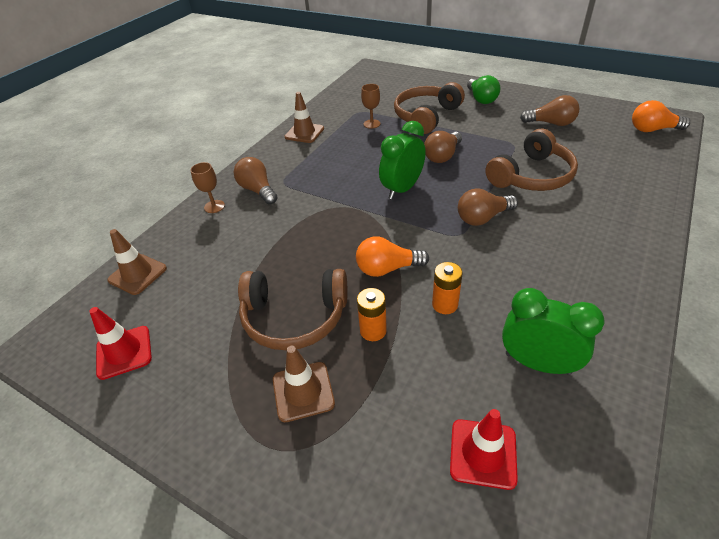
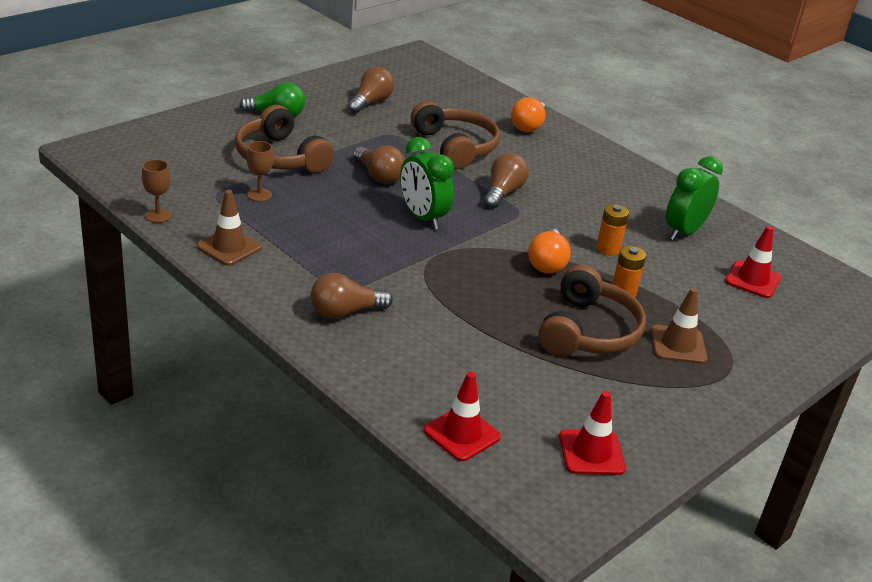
camera: 80 degrees left, 10 degrees down
(137, 274) = (461, 434): brown traffic cone -> red traffic cone
(214, 206) = (355, 353): brown goblet -> brown goblet (158, 215)
(482, 218) = (503, 192): brown light bulb -> brown light bulb turned 150 degrees counterclockwise
(652, 130) = (428, 68): orange light bulb -> orange light bulb (528, 126)

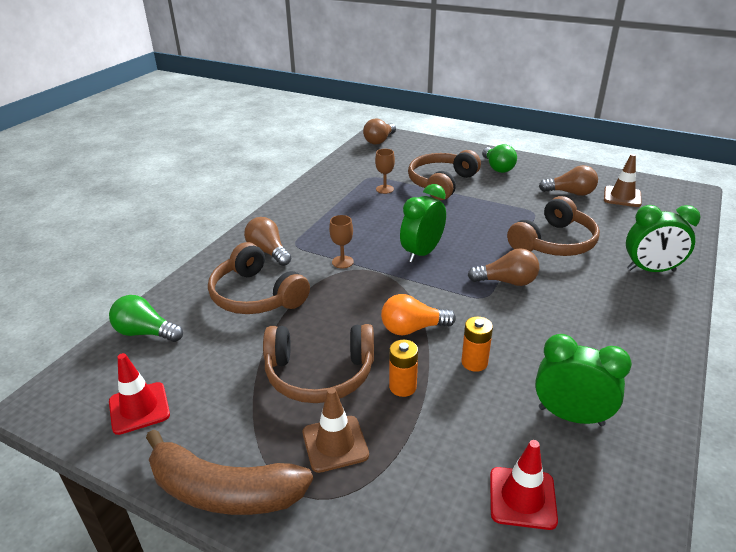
camera: 75 degrees right, 0 degrees up
(158, 215) = (328, 169): brown goblet -> brown goblet (342, 262)
(229, 247) = (313, 196): brown traffic cone -> brown traffic cone (622, 197)
(378, 176) = (461, 222): brown light bulb -> brown light bulb (379, 141)
(434, 340) = (256, 295): none -> brown headphones
(461, 434) = (145, 333): red traffic cone -> green light bulb
(528, 126) = (651, 270): orange light bulb -> green clock
(713, 415) = (223, 491): none -> brown banana

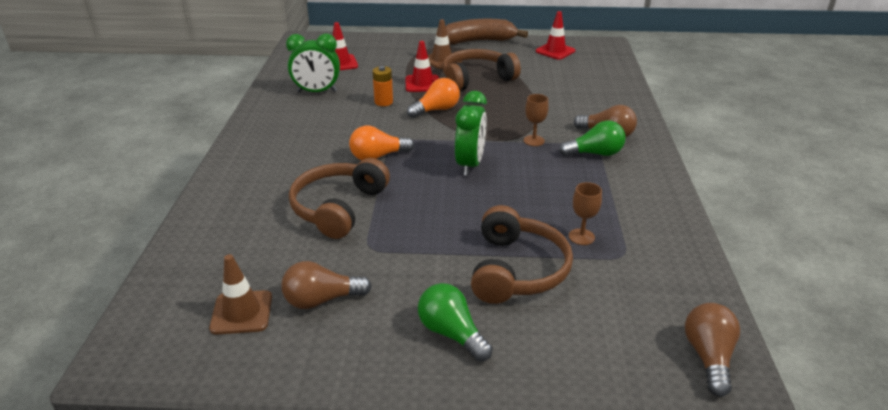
camera: 155 degrees right, 0 degrees up
(145, 333) = (607, 73): green light bulb -> green light bulb (595, 153)
(256, 295) = (569, 104): brown headphones -> none
(402, 387) = (422, 84): orange battery -> red traffic cone
(507, 281) = (378, 156): brown light bulb -> orange light bulb
(651, 270) = (235, 199): green clock -> none

